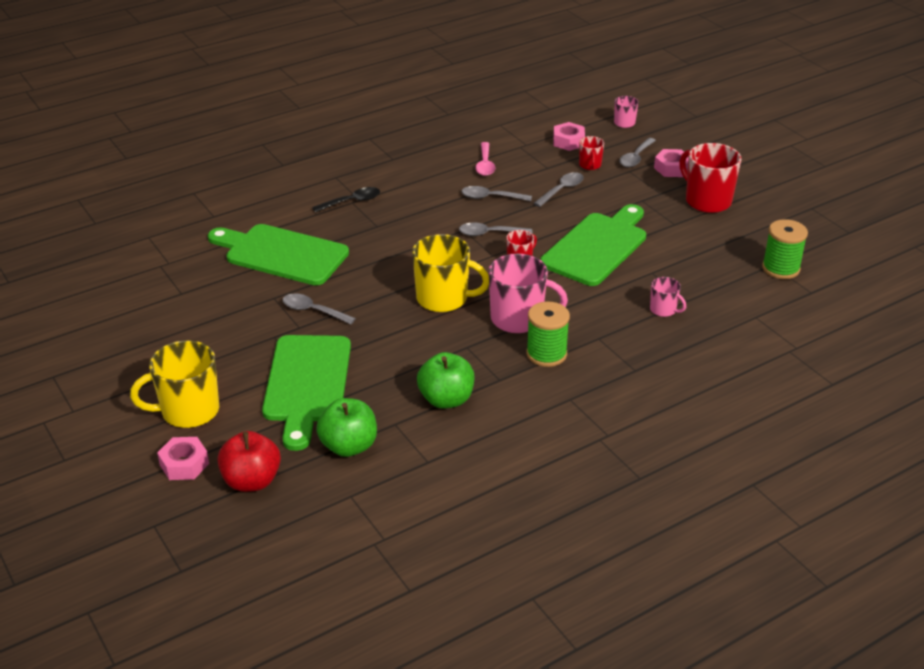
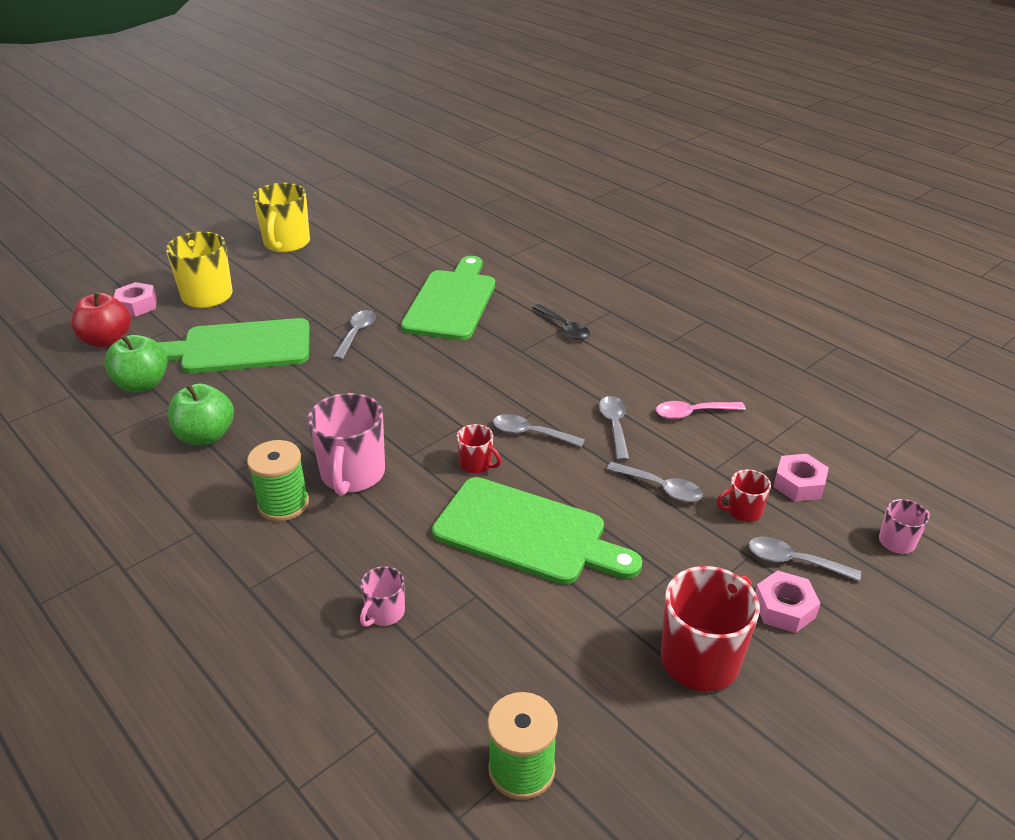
camera: 80 degrees right, 0 degrees up
(443, 299) = (387, 413): yellow mug -> yellow mug (286, 243)
(489, 233) = (531, 433): grey spoon -> grey spoon turned 60 degrees counterclockwise

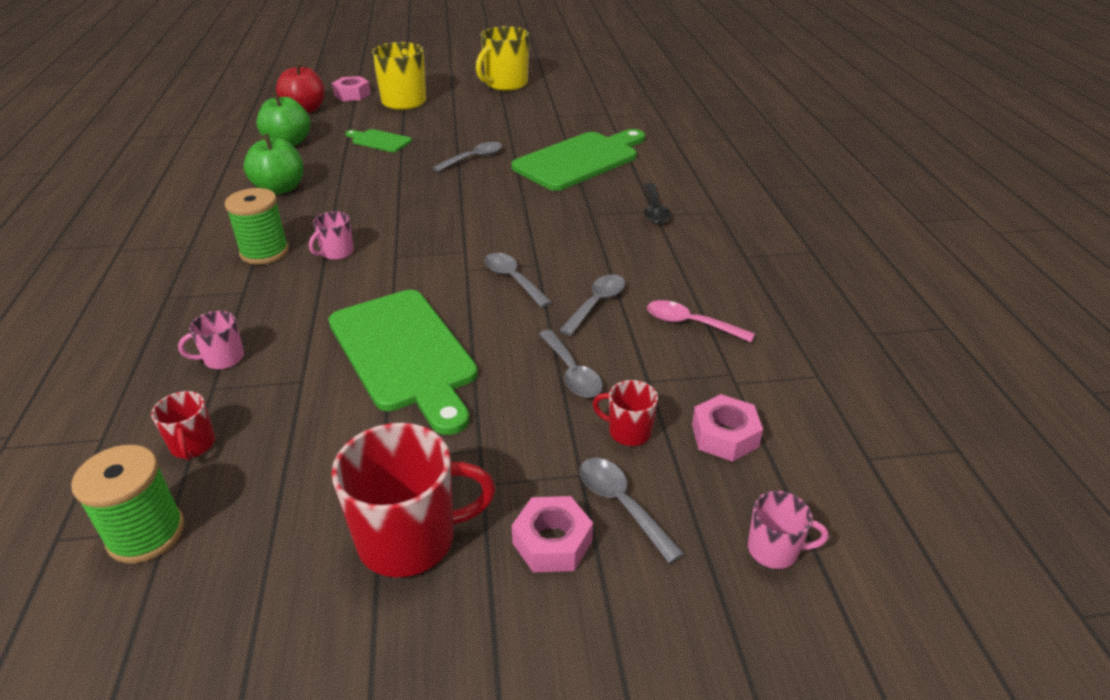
camera: 35 degrees right, 0 degrees up
(239, 348) = (379, 141): green cutting board -> green cutting board, size x0.48
(352, 475) = (336, 252): pink mug -> pink mug, size x0.51
(477, 464) = (436, 284): red mug -> red mug (193, 445)

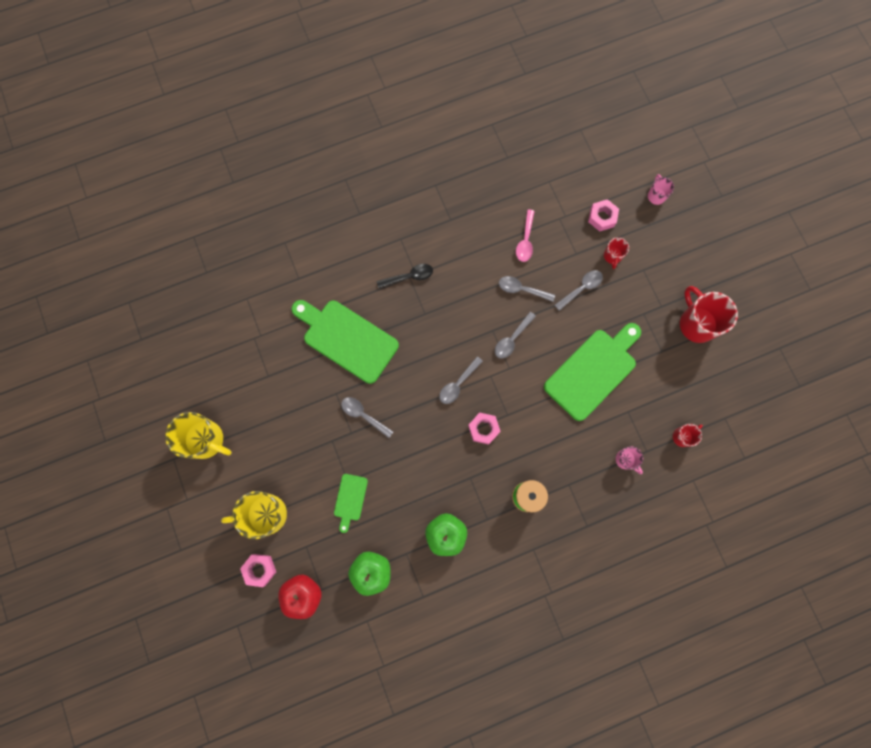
camera: 105 degrees left, 40 degrees up
(146, 534) = (730, 424): green spool -> none
(336, 252) = (514, 452): pink mug -> none
(552, 542) = (680, 272): pink nut -> pink nut (483, 429)
(621, 504) = (653, 251): grey spoon -> grey spoon (458, 384)

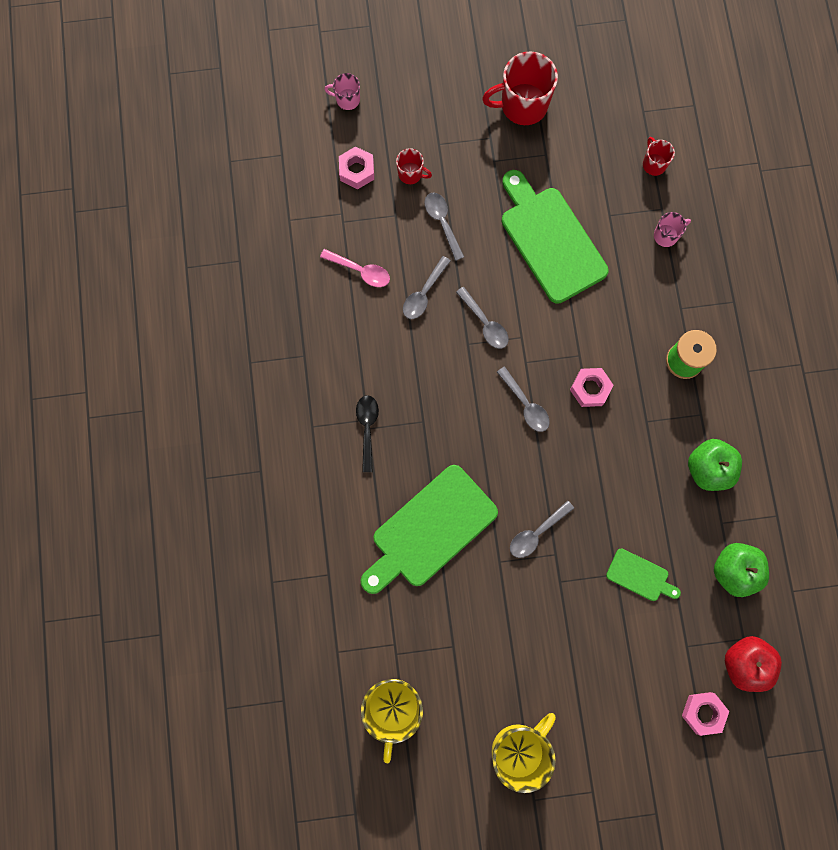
camera: 75 degrees left, 0 degrees up
(265, 514) = (635, 690): yellow mug -> yellow mug (393, 708)

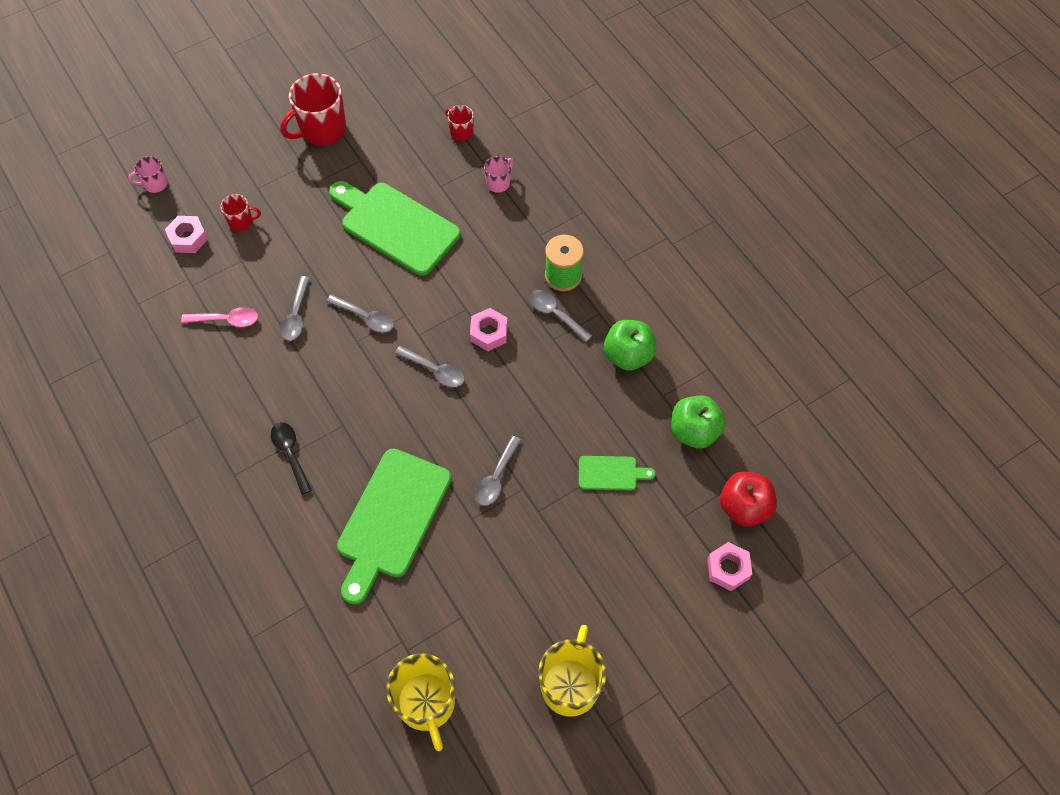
camera: 25 degrees left, 15 degrees down
(442, 222) = (288, 250): grey spoon -> grey spoon (555, 314)

